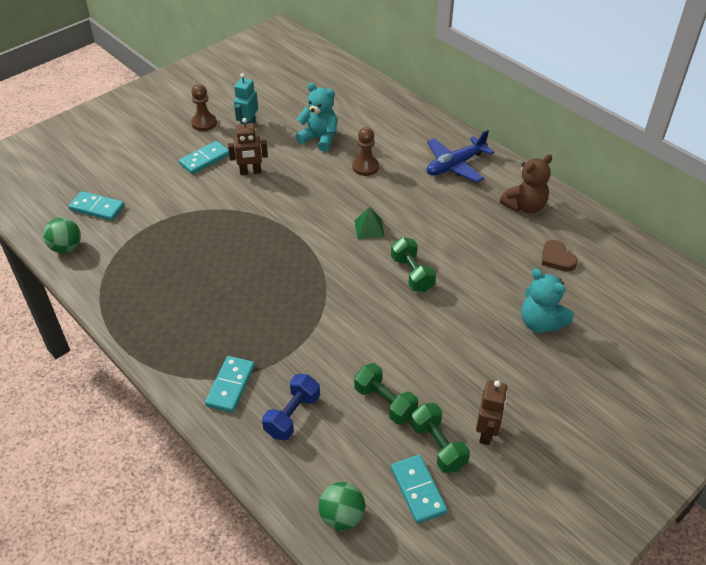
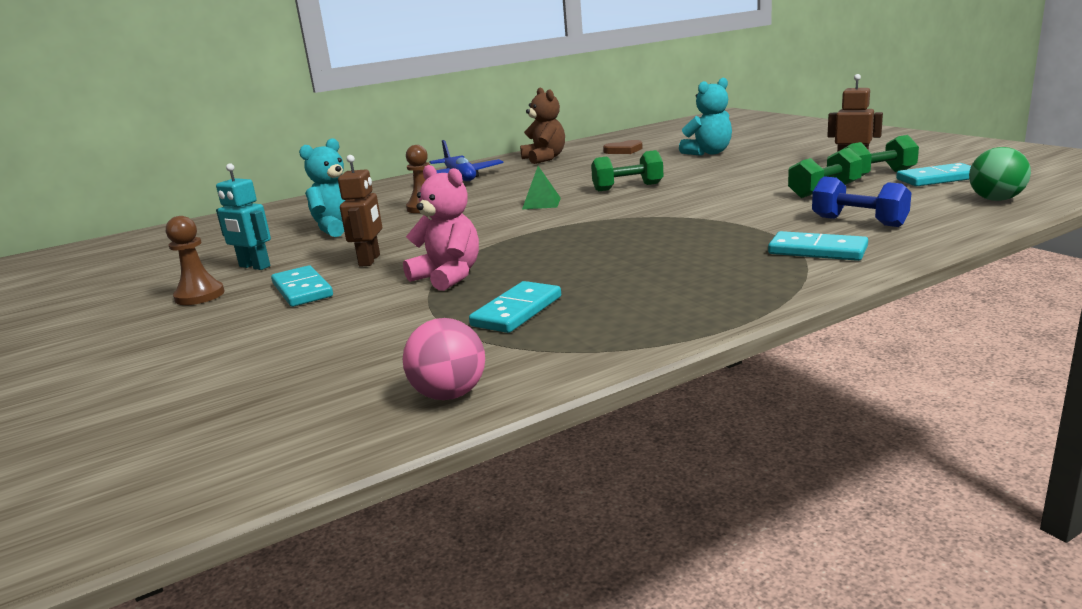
camera: 75 degrees left, 25 degrees down
(66, 247) = (449, 394): green ball -> pink ball
(97, 208) = (345, 371): turquoise domino -> turquoise domino (517, 311)
(214, 213) = (448, 277): none -> pink teddy bear

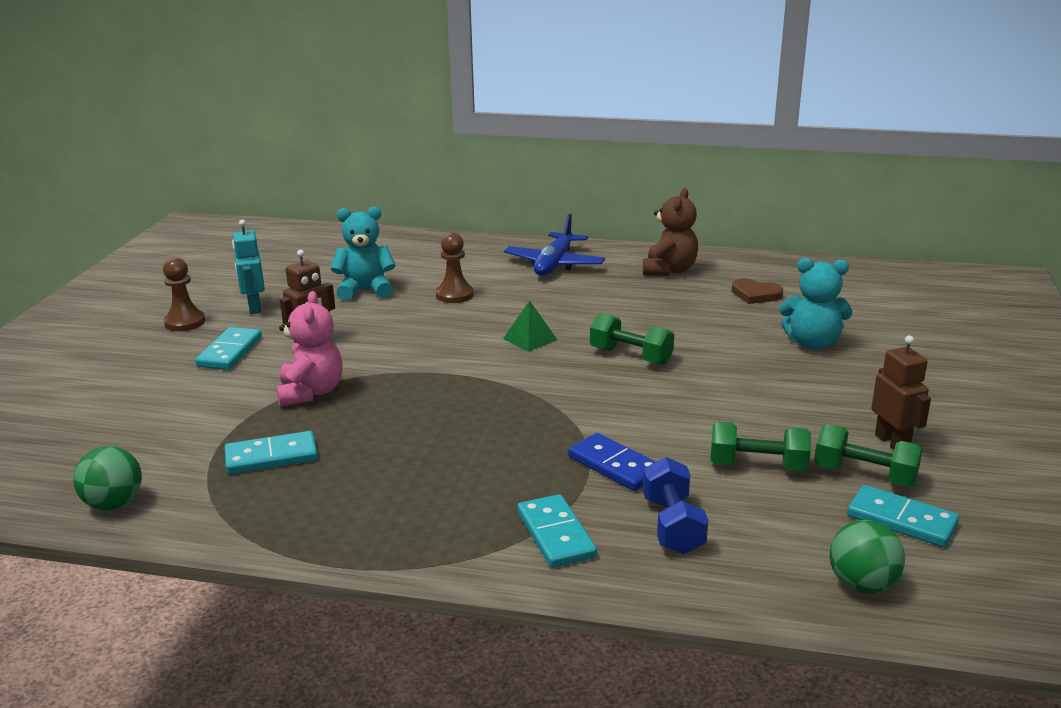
camera: 40 degrees right, 5 degrees up
(449, 394) = (114, 504): pink ball -> green ball
(757, 219) = (614, 466): none -> blue domino

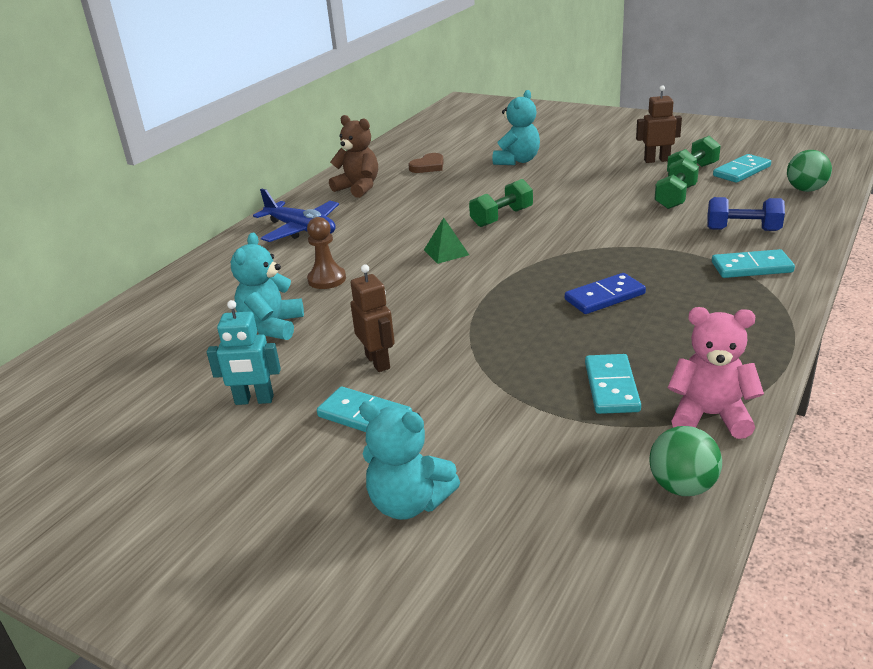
camera: 70 degrees left, 5 degrees up
(117, 387) = (409, 503): none -> turquoise teddy bear
(185, 322) = (254, 454): brown pawn -> none
(311, 392) = (491, 363): pink teddy bear -> pink teddy bear (710, 416)
(614, 466) = (664, 239): blue domino -> blue domino (605, 297)

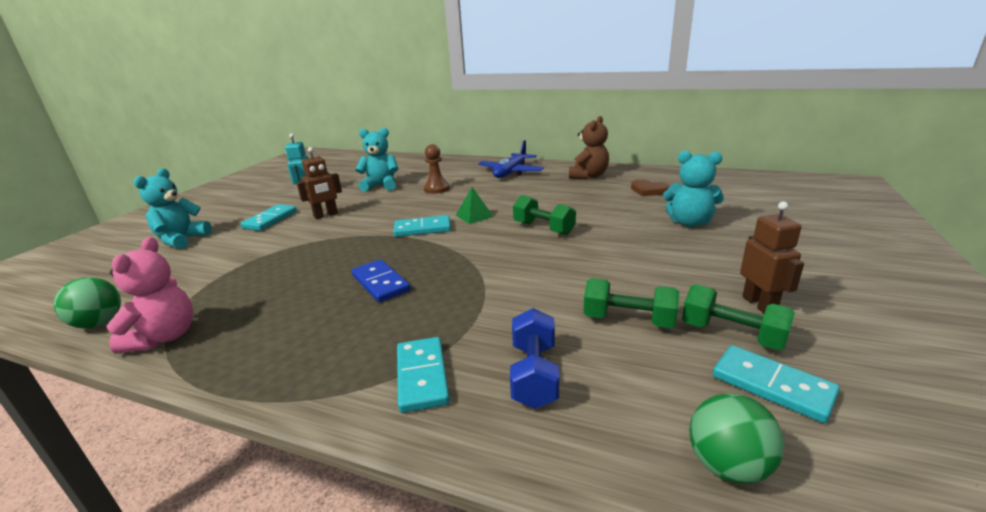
camera: 80 degrees right, 5 degrees down
(611, 387) = (240, 292): turquoise domino -> turquoise domino (422, 229)

